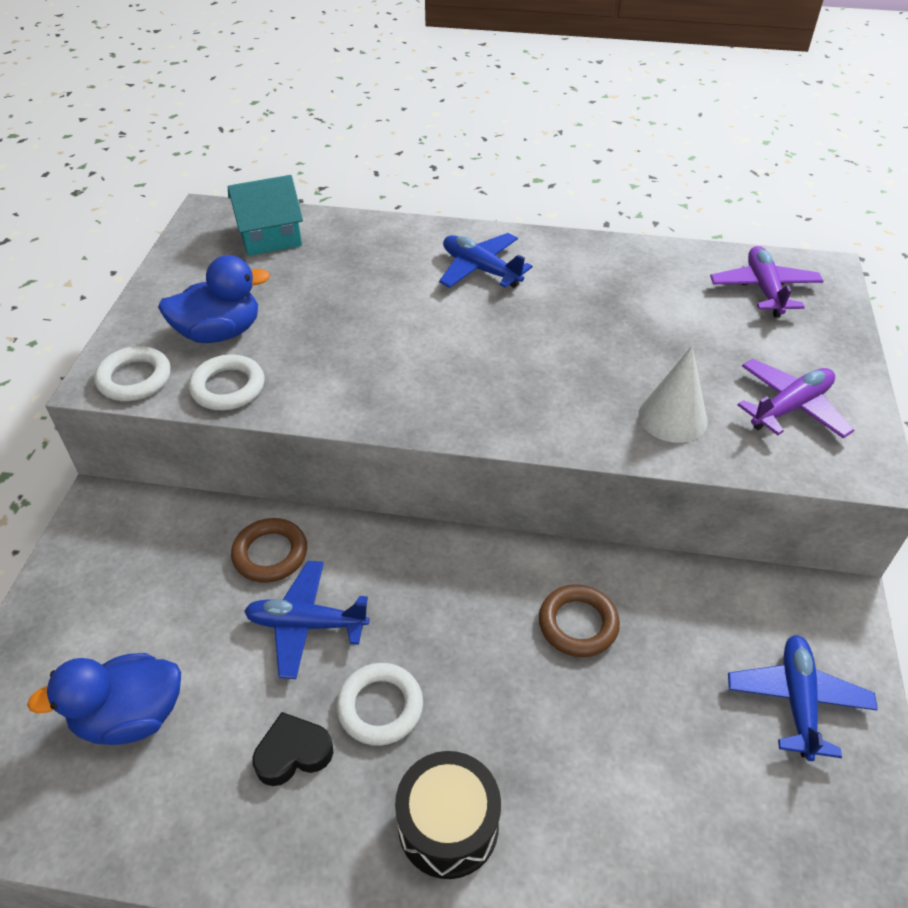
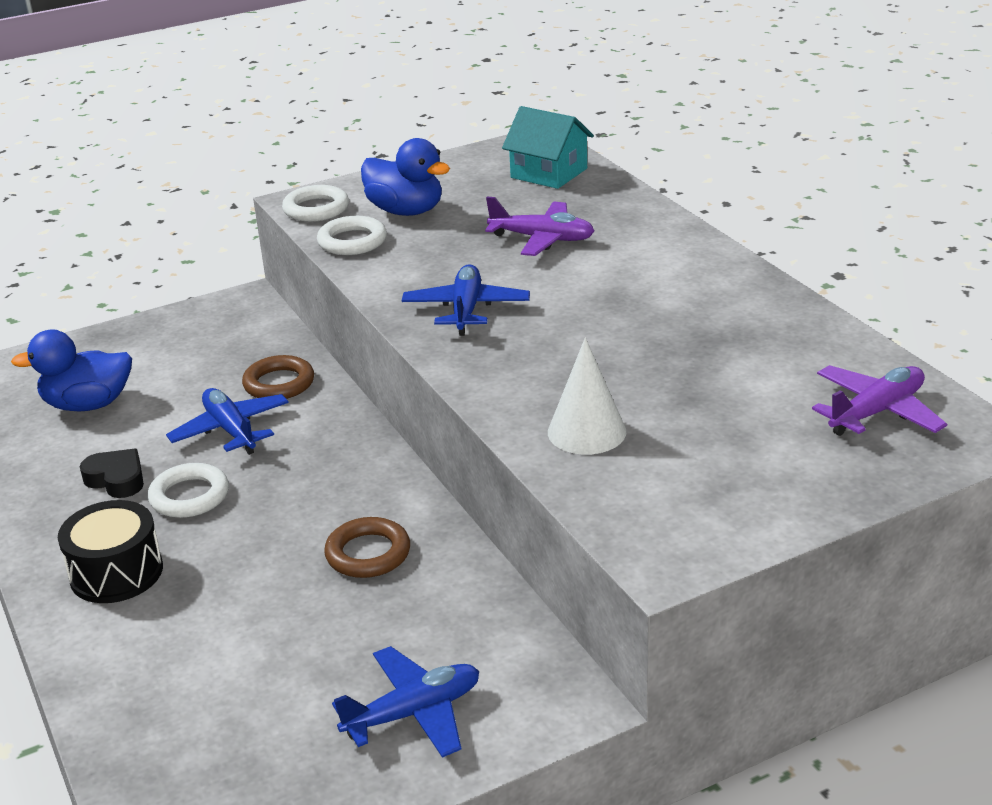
camera: 55 degrees right, 15 degrees down
(131, 716) = (88, 404): blue duck -> blue duck turned 45 degrees counterclockwise
(480, 269) = (654, 267): blue plane -> blue plane (466, 309)
(790, 407) = (696, 489): purple plane -> purple plane (542, 239)

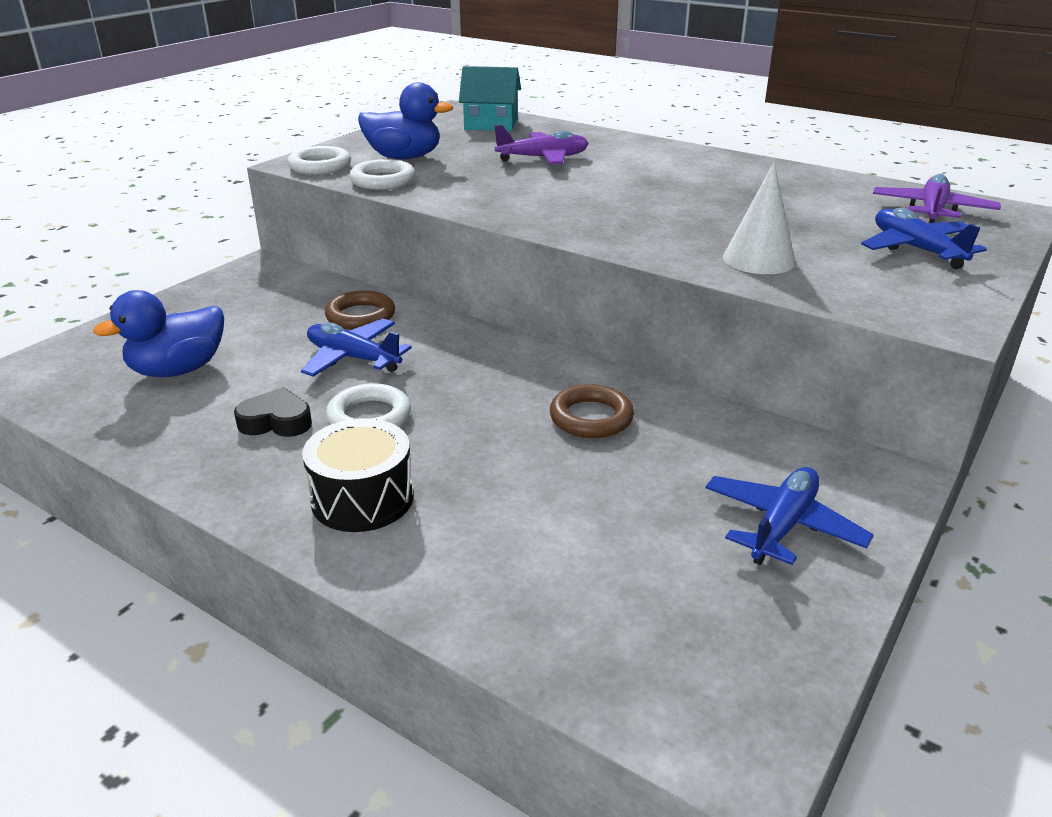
camera: 30 degrees left, 0 degrees up
(466, 309) = (546, 205): blue plane -> blue plane (916, 249)

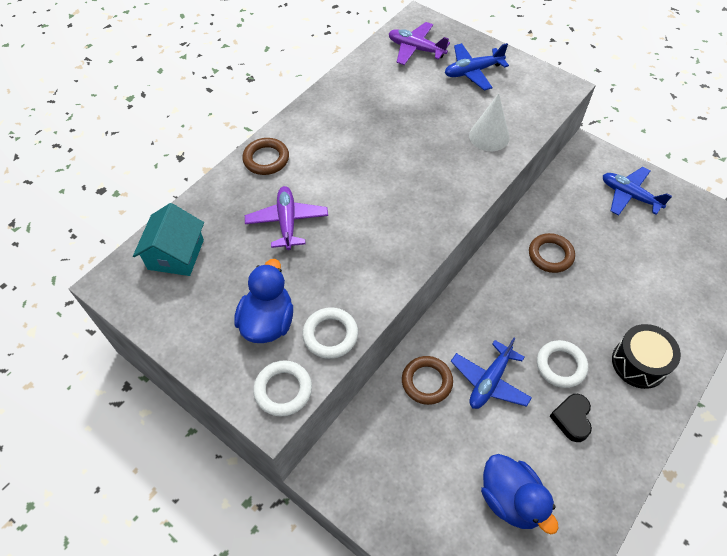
camera: 85 degrees left, 25 degrees up
(639, 146) = (266, 159): none -> brown ring

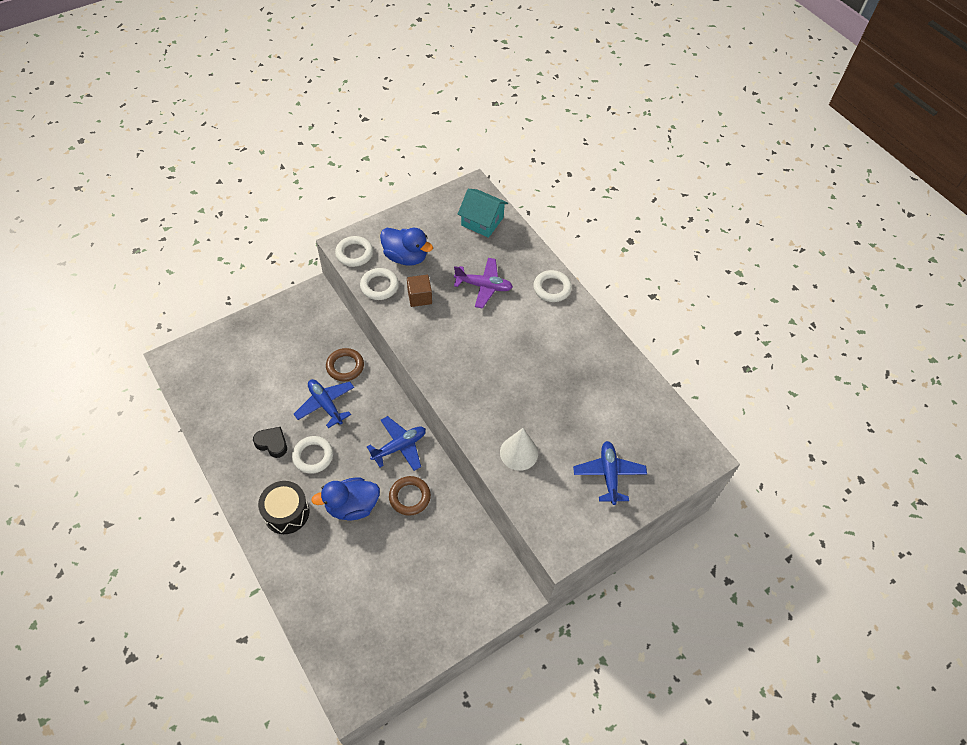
camera: 105 degrees right, 0 degrees up
(266, 159) = (552, 288): brown ring -> white ring
(330, 282) = (419, 297): none -> brown cube
(416, 49) = (657, 437): purple plane -> none
(511, 499) = (244, 383): blue duck -> blue duck (352, 506)
(629, 196) = (444, 602): blue plane -> blue plane (399, 446)

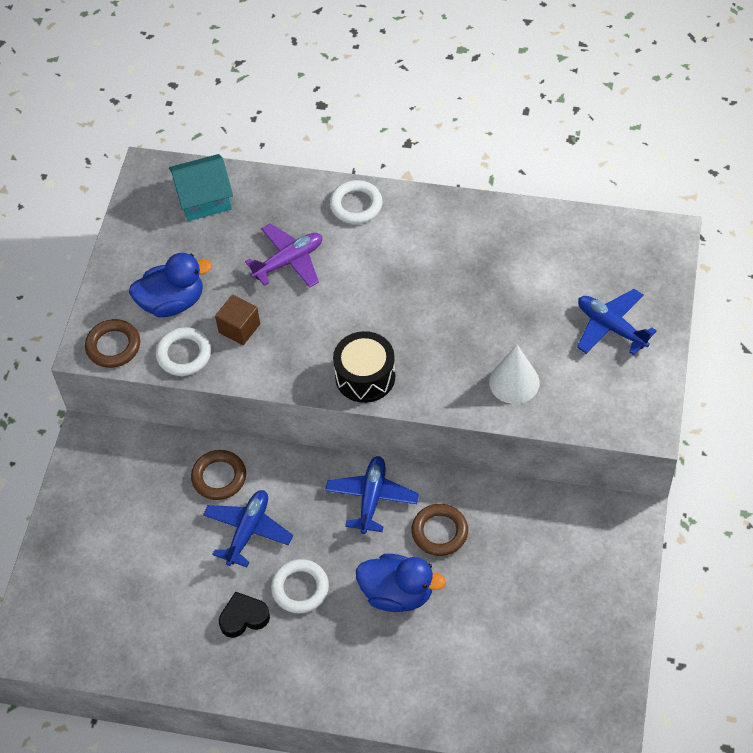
camera: 40 degrees left, 0 degrees up
(286, 512) = (343, 662): black drum -> black drum (365, 376)
(325, 404) = (248, 531): blue plane -> blue plane turned 105 degrees clockwise
(352, 506) = (397, 593): blue duck -> blue duck turned 105 degrees counterclockwise
(354, 253) = (113, 346): white ring -> brown ring

